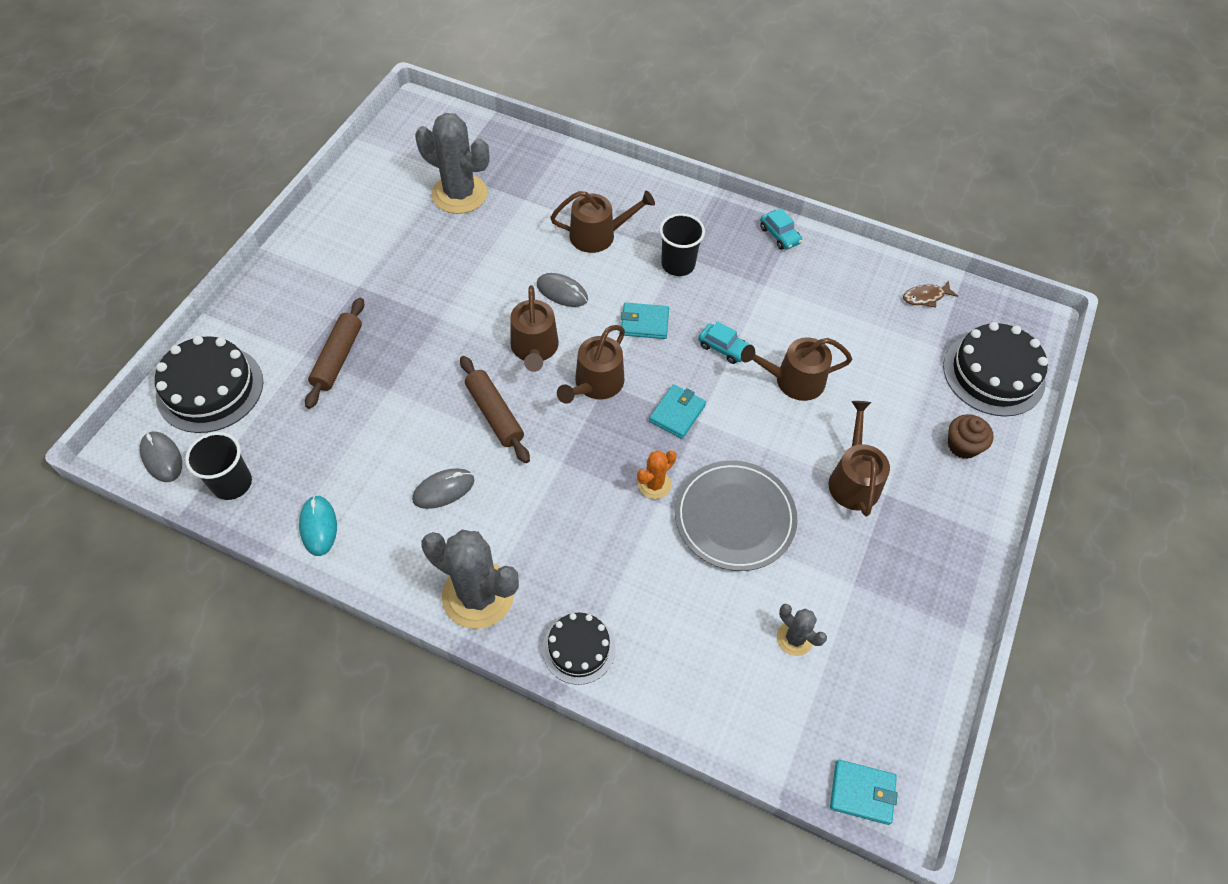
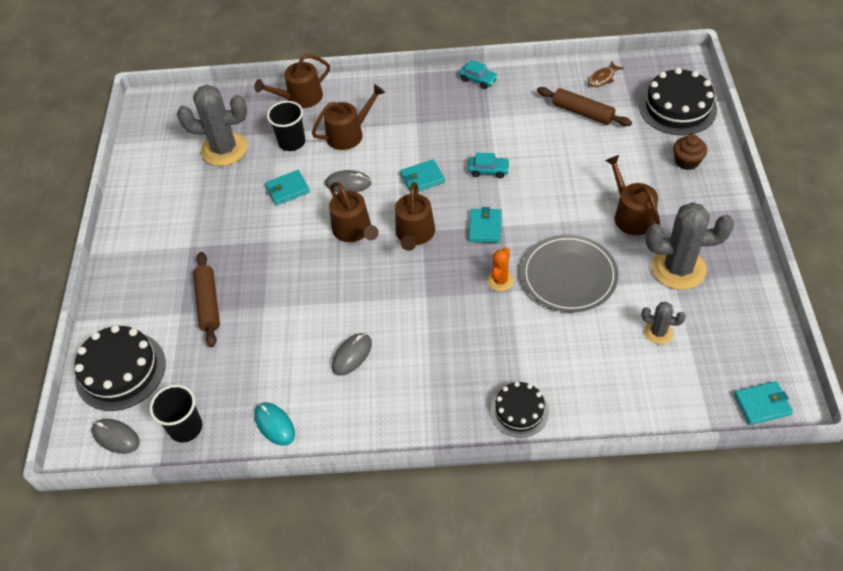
camera: 20 degrees left, 5 degrees down
(478, 595) = (425, 412): grey cactus -> grey cactus (678, 268)
(494, 414) = (354, 287): brown rolling pin -> brown rolling pin (582, 113)
(495, 269) = (287, 189): none -> turquoise wallet
(678, 264) = (420, 129): black cup -> black cup (292, 142)
(794, 380) = (550, 170): brown watering can -> brown watering can (300, 98)

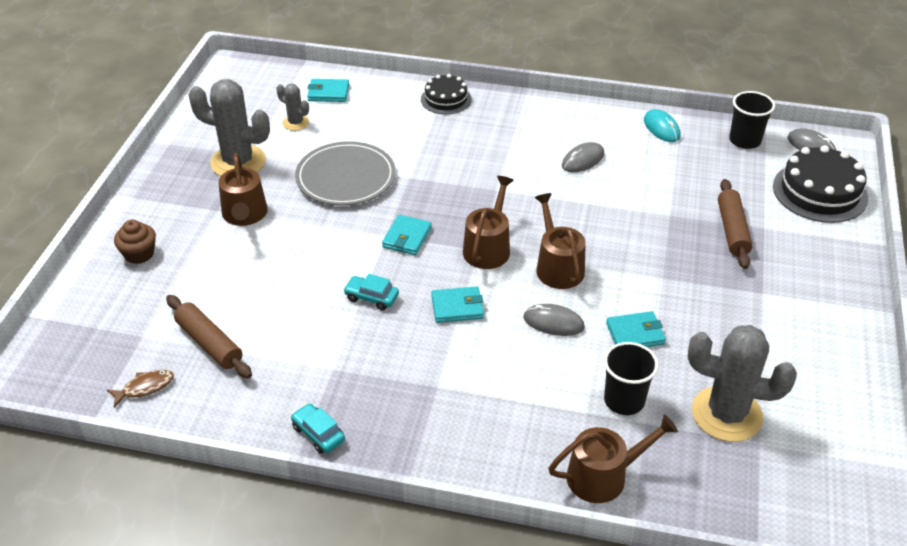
camera: 170 degrees left, 10 degrees down
(349, 134) = (538, 393): brown watering can -> none
(500, 280) = (415, 187): orange cactus -> none
(677, 108) = (89, 319): black cake -> none
(762, 404) = (253, 69): turquoise wallet -> turquoise wallet (328, 93)

